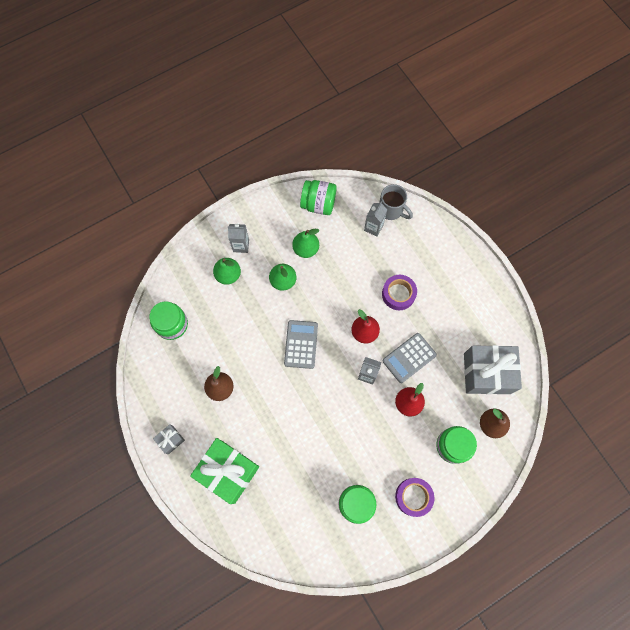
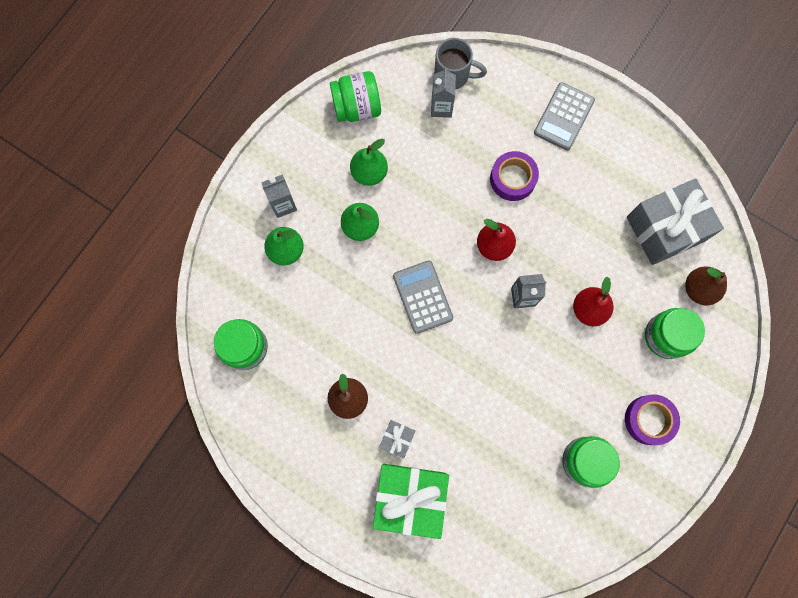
camera: 25 degrees left, 5 degrees up
(170, 440) = (318, 493): grey gift -> grey gift (397, 439)
(409, 358) = (563, 253): grey calculator -> grey calculator (563, 117)

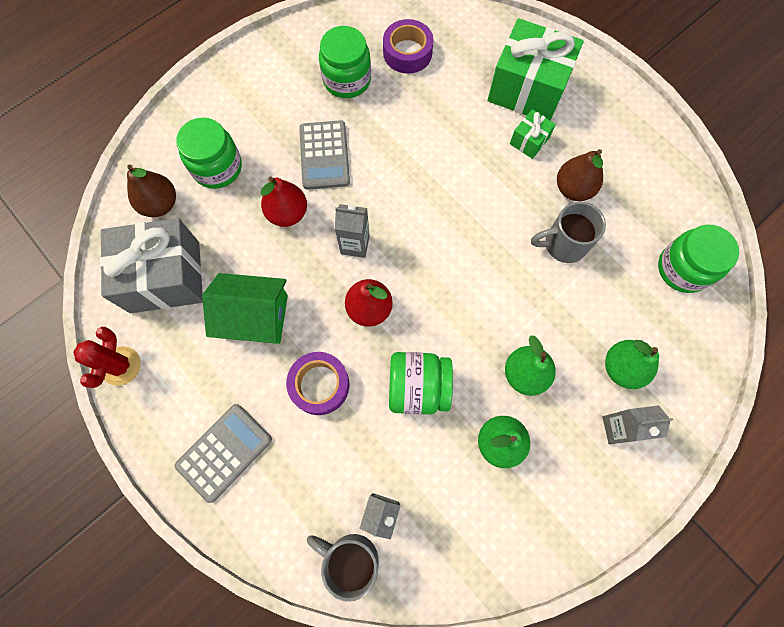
camera: 165 degrees left, 5 degrees down
(349, 343) = (563, 244): none -> grey mug
(357, 107) = (497, 545): green jar -> green jar (418, 387)
(397, 439) = (529, 141): grey gift -> green gift
(422, 297) = (468, 272): grey calculator -> grey calculator (324, 155)
(581, 216) = (254, 316): none -> green house
(649, 420) = (270, 98): purple tape -> purple tape (407, 53)
(665, 154) = (121, 366): none -> red cactus

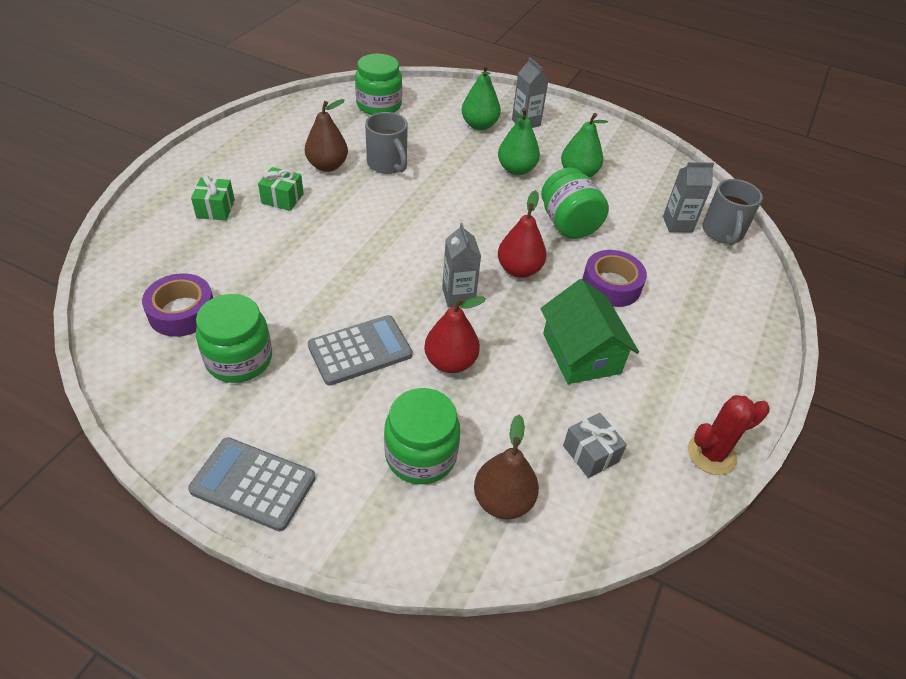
camera: 115 degrees left, 25 degrees down
(165, 277) = (590, 454): grey gift -> grey gift, size x0.45
(224, 452) = (717, 334): grey calculator -> grey calculator (253, 484)
(527, 89) = (215, 209): green gift -> green gift, size x0.45

